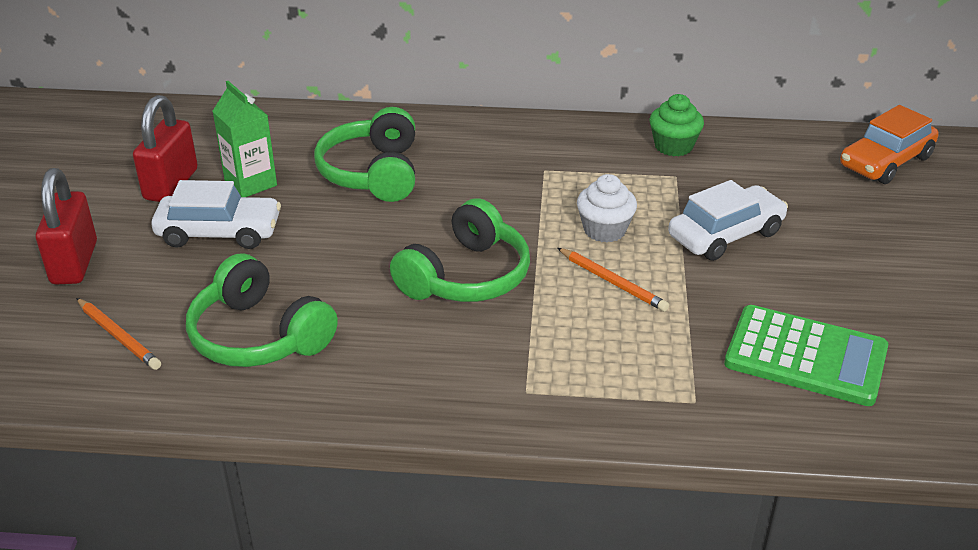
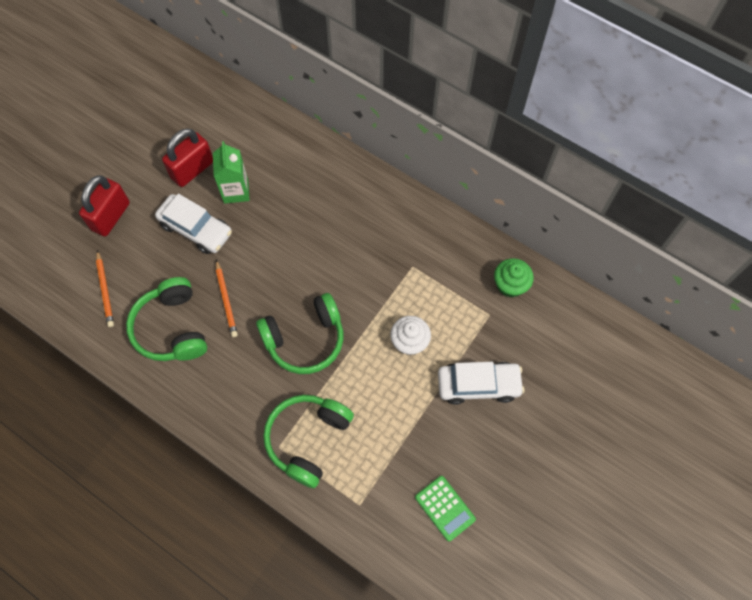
camera: 30 degrees right, 30 degrees up
(373, 173) = (309, 216): green headphones -> green headphones (307, 439)
(612, 282) = (382, 389): orange pencil -> orange pencil (226, 300)
(805, 356) = (445, 508): green calculator -> green calculator, size x0.60
(885, 162) = (639, 373): orange car -> none

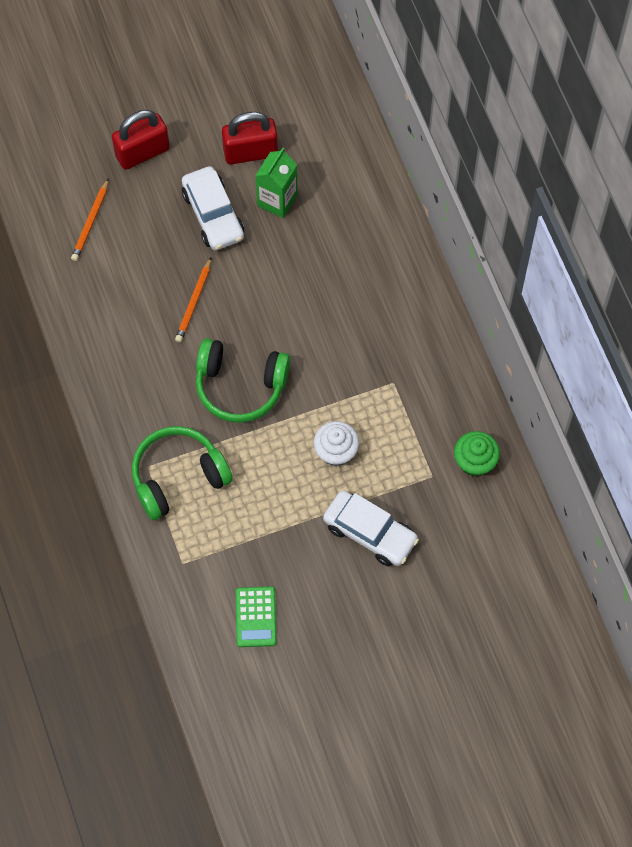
camera: 35 degrees right, 0 degrees up
(171, 328) = (126, 297): green headphones -> none

